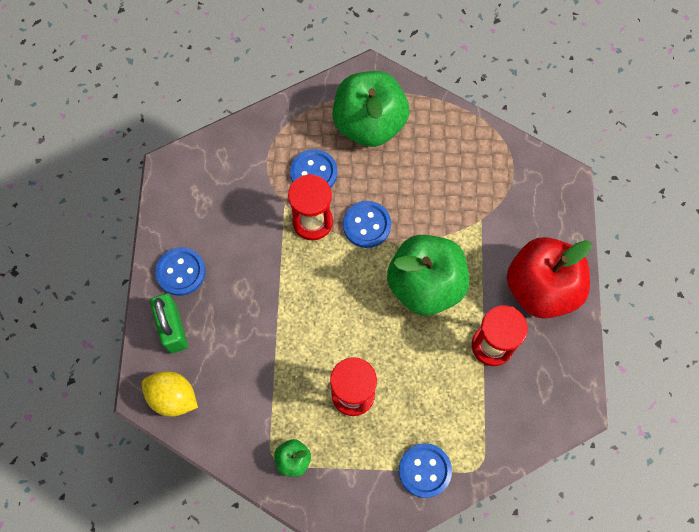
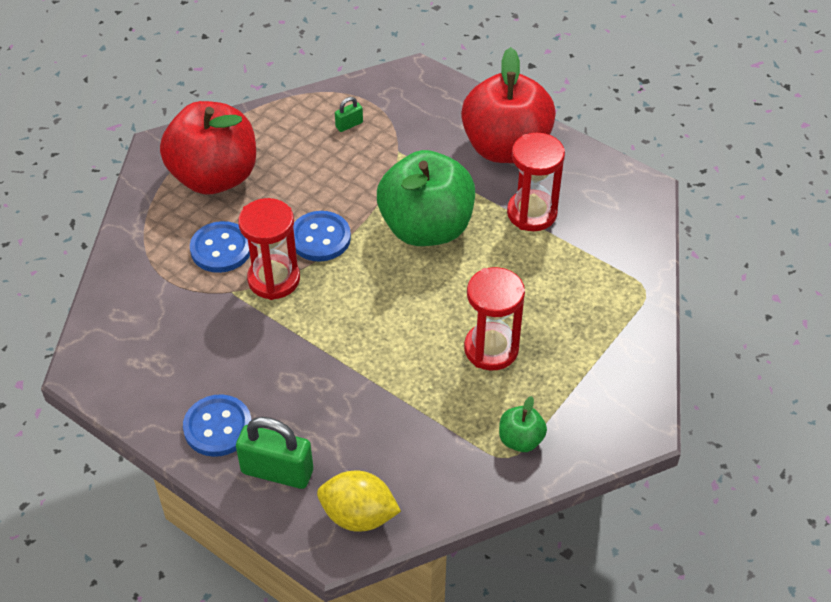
camera: 55 degrees left, 20 degrees down
(173, 397) = (358, 515): yellow lemon -> yellow lemon turned 45 degrees clockwise
(369, 124) = (214, 177): green apple -> red apple
(424, 470) = (617, 334): blue button -> none
(480, 171) = (349, 125): none -> green padlock

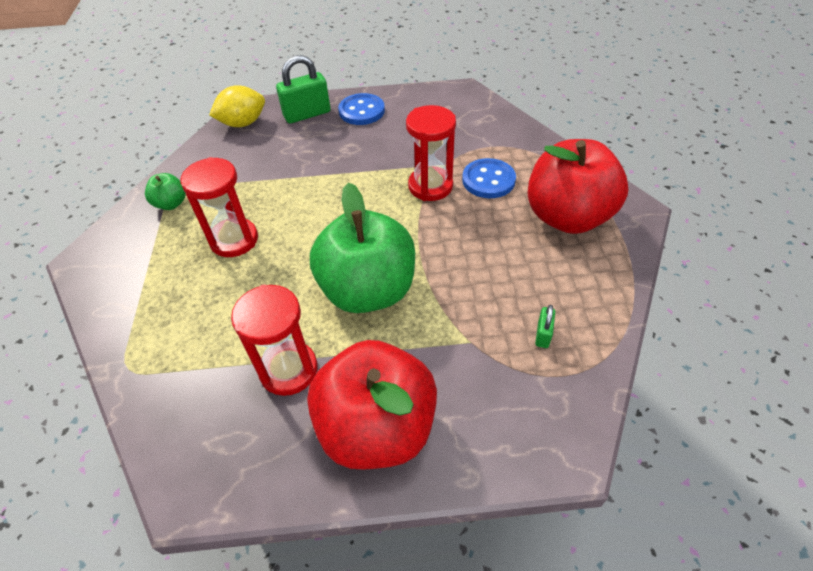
camera: 140 degrees right, 0 degrees up
(320, 238) = (436, 229): blue button -> none

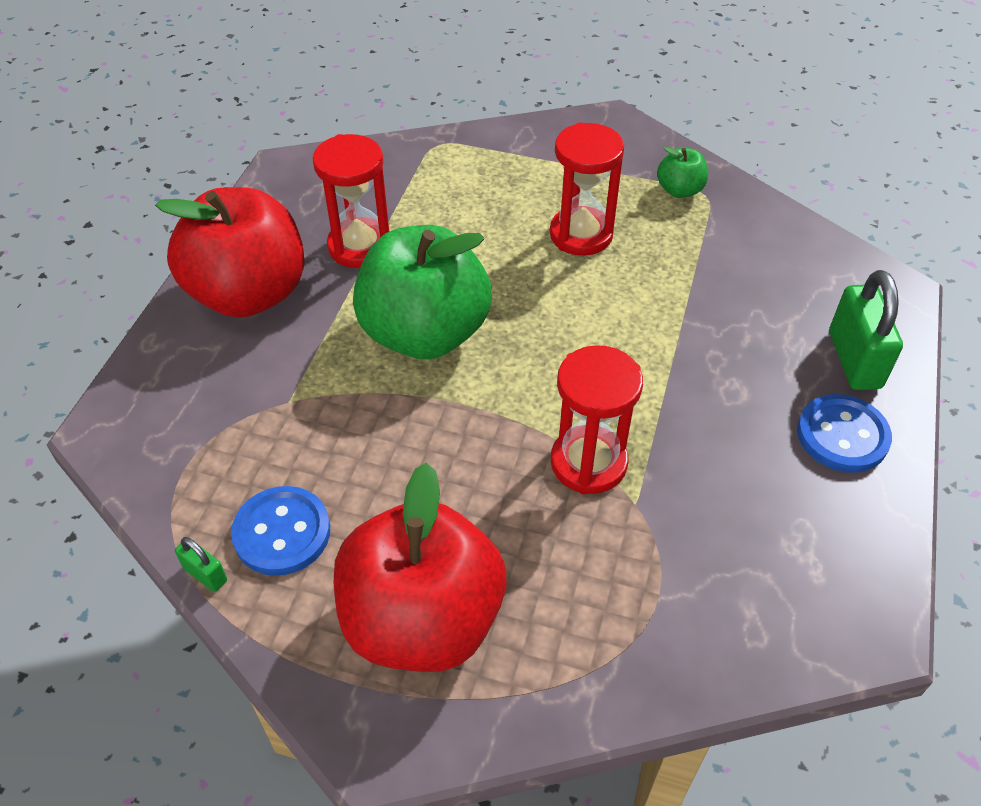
camera: 110 degrees right, 0 degrees up
(243, 123) = (850, 279): yellow lemon -> none
(488, 180) = (566, 548): blue button -> blue button (282, 533)
(543, 334) = (247, 477): green padlock -> green padlock (205, 574)

